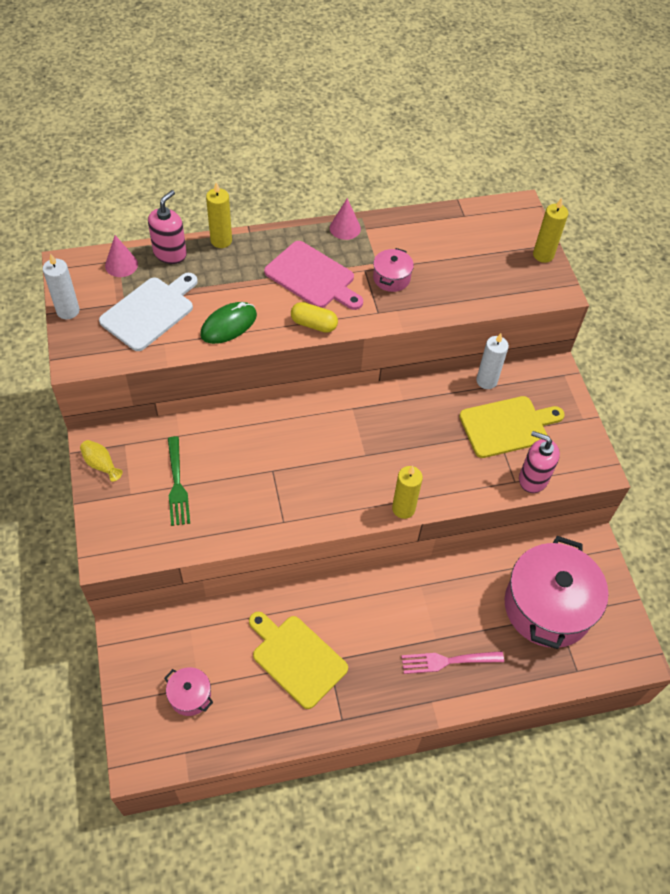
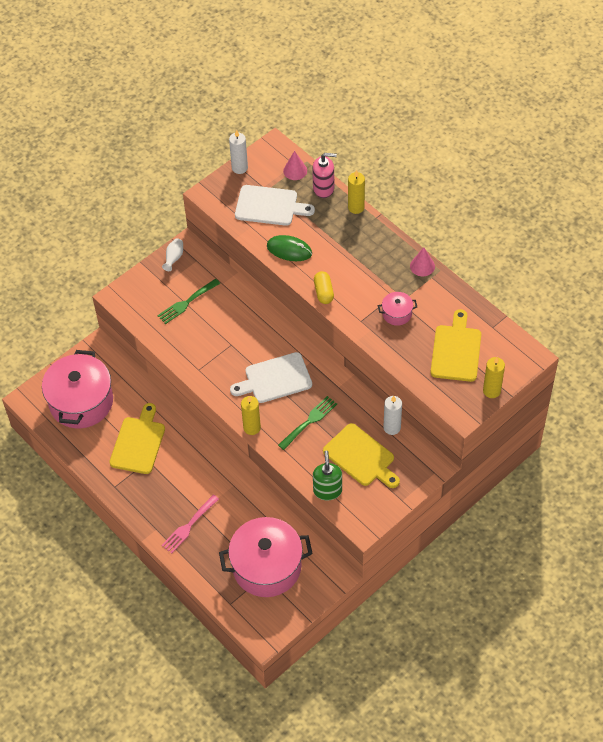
camera: 65 degrees right, 0 degrees up
(101, 465) = (174, 258): yellow vase -> white vase
(190, 696) = (81, 402): pink pot -> pink pot, size x2.30
(312, 277) = (363, 271): pink cutting board -> none
(351, 452) = (275, 379): none -> white cutting board
(431, 449) = (309, 421): none -> green fork
(448, 661) = (189, 525): pink fork -> pink fork turned 105 degrees counterclockwise
(473, 256) = (456, 350): none -> yellow cutting board
(533, 478) = (327, 490): pink soap dispenser -> green soap dispenser

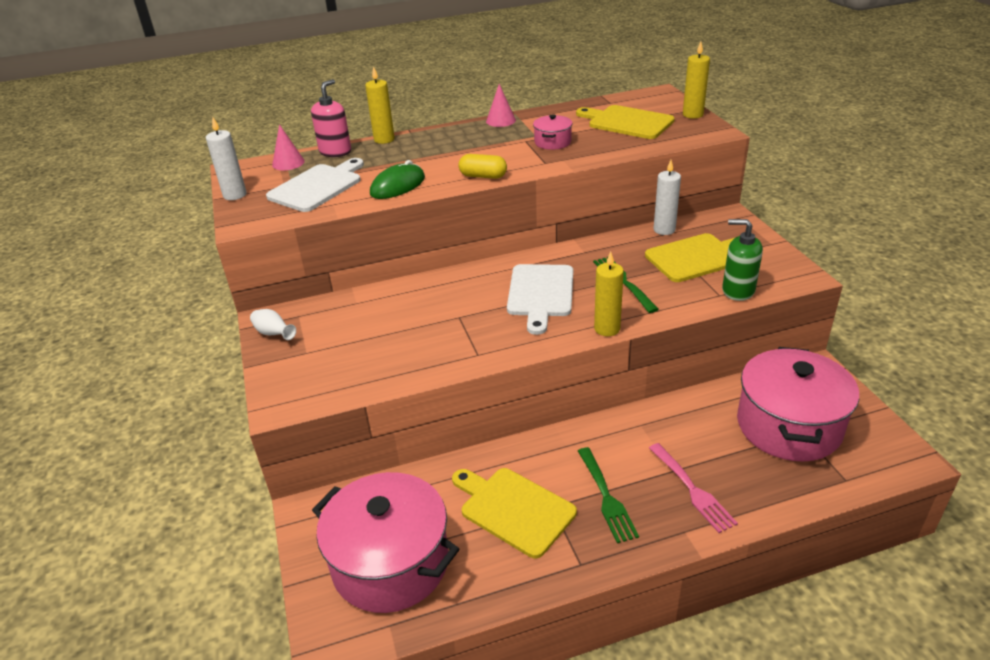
camera: 65 degrees left, 20 degrees down
(187, 302) = (357, 339): green fork -> green fork (606, 497)

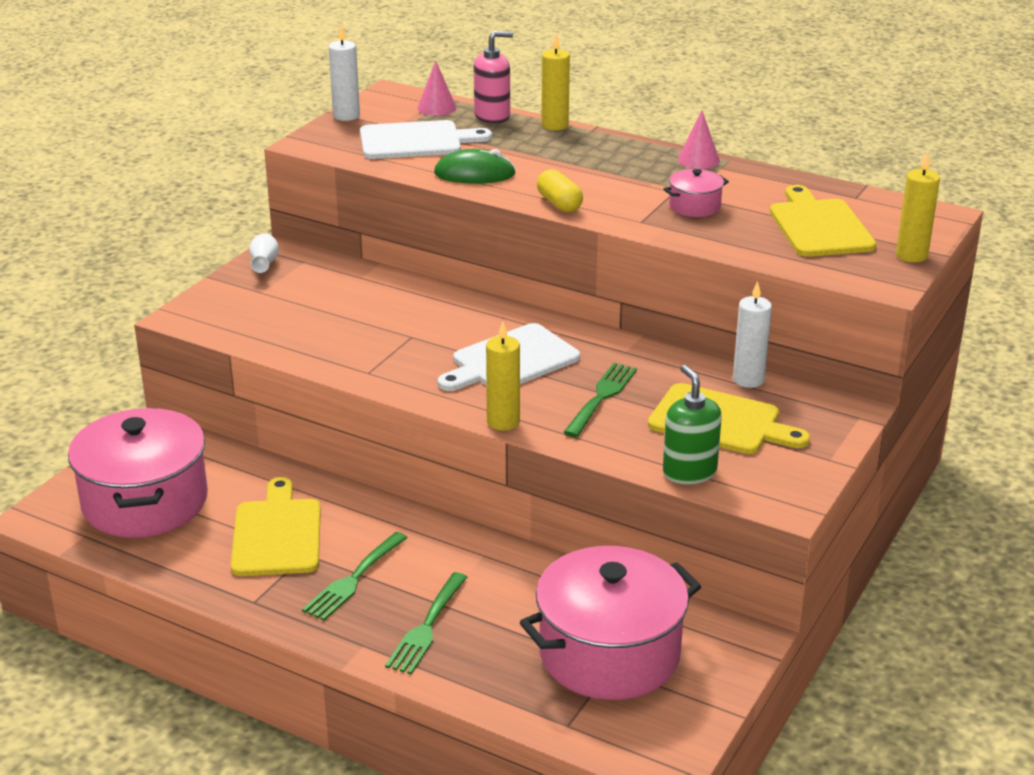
camera: 45 degrees right, 5 degrees down
(692, 489) = (427, 626): pink fork -> green fork

